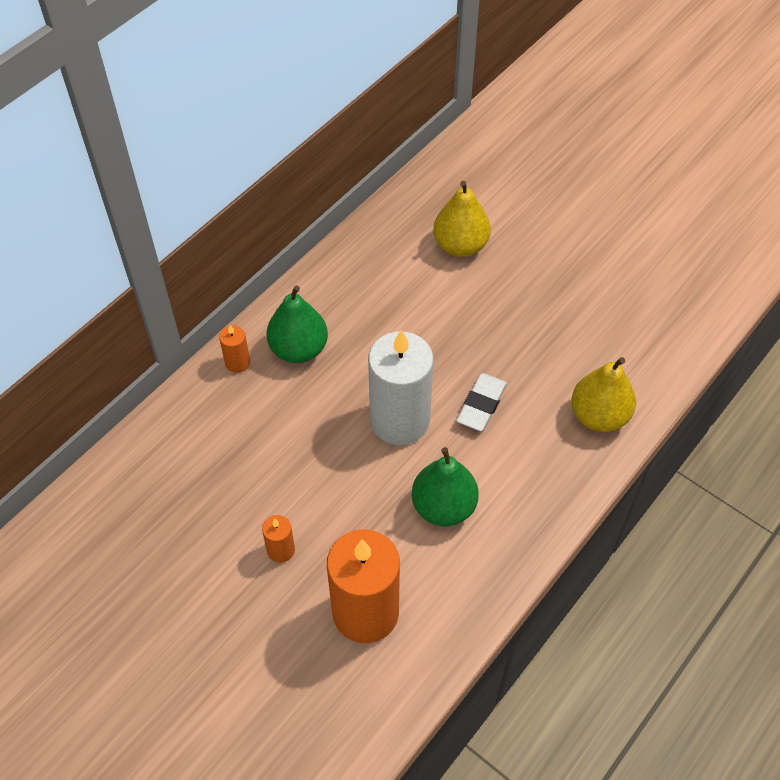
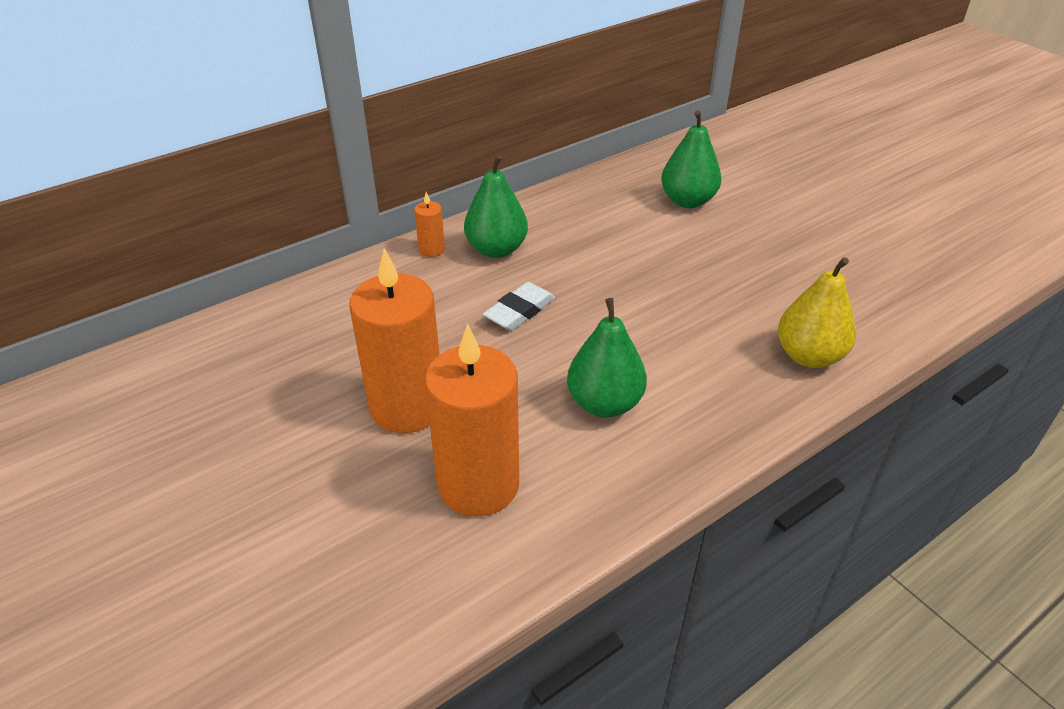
camera: 15 degrees right, 15 degrees down
(281, 550) = (407, 407): orange candle -> orange candle, size x2.30
(399, 420) = (580, 321): white candle -> none
(460, 245) = (687, 201): yellow pear -> green pear
(481, 405) = (674, 324): white eraser -> white eraser (519, 311)

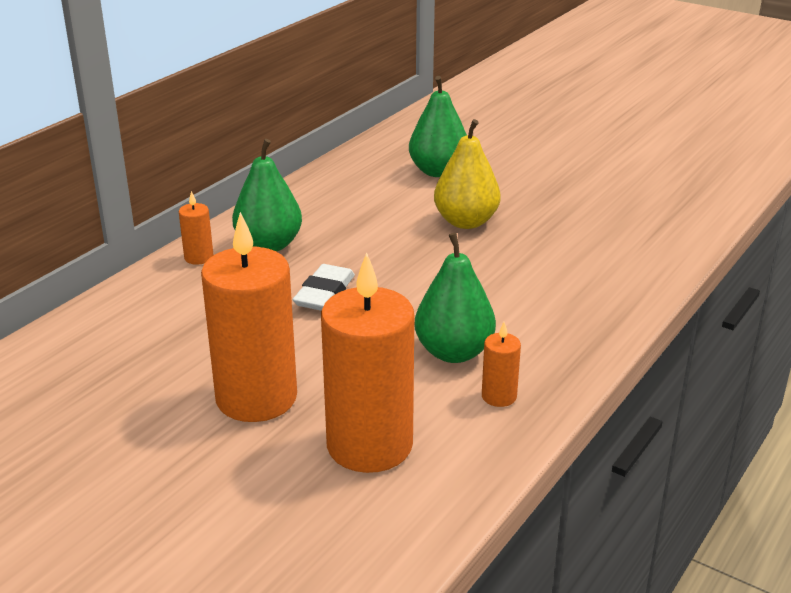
camera: 20 degrees left, 10 degrees down
(623, 464) = (499, 396): none -> orange candle
(809, 356) = (618, 276): yellow pear -> yellow pear (466, 222)

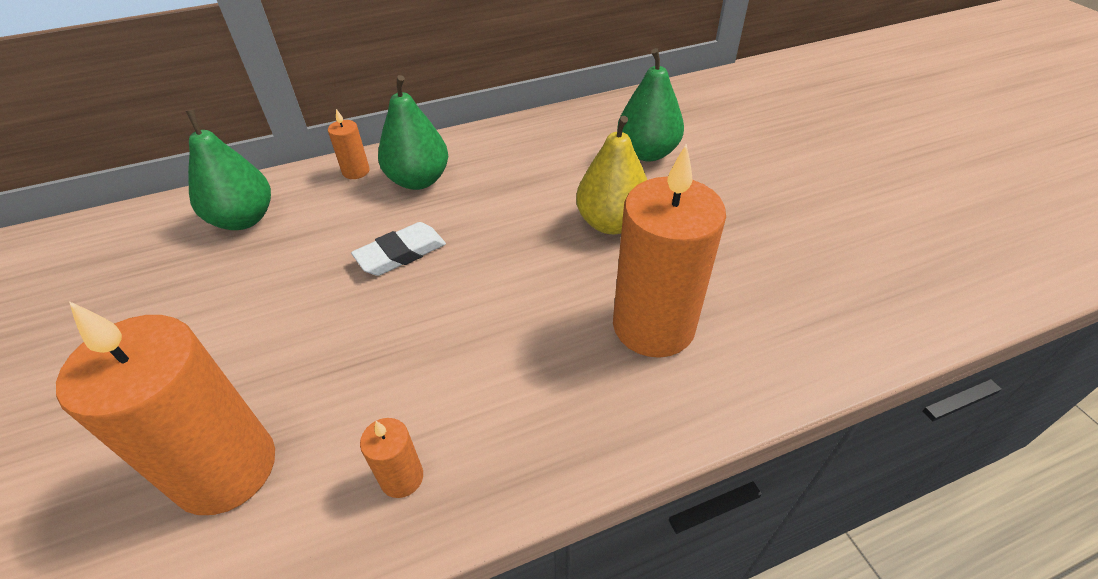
camera: 35 degrees right, 15 degrees up
(256, 398) = (218, 349): orange candle -> orange candle (653, 326)
(454, 352) = (426, 387): green pear -> green pear (244, 219)

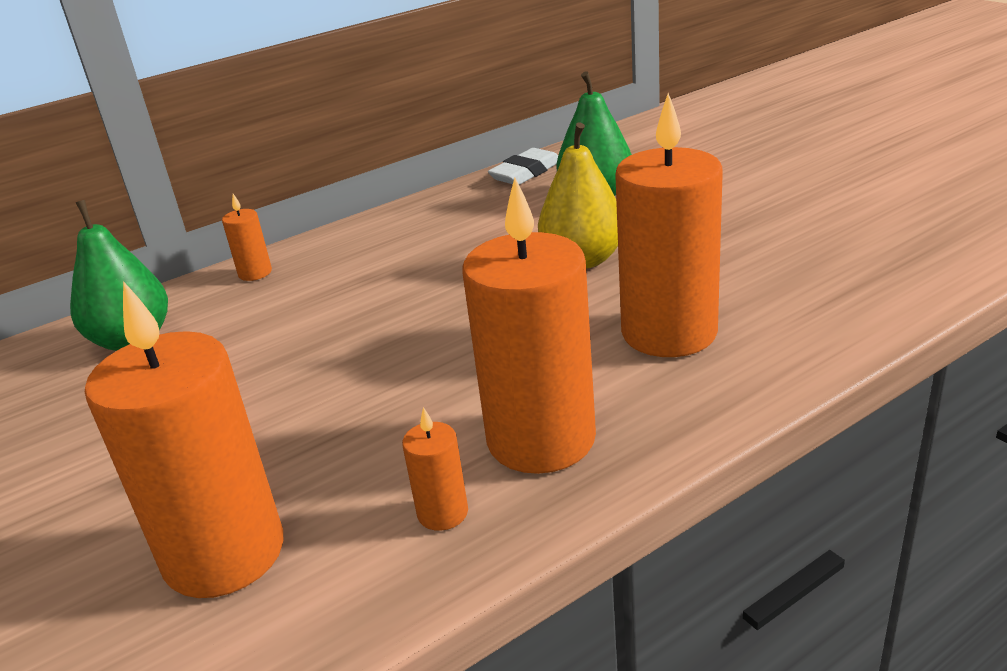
camera: 10 degrees left, 15 degrees down
(401, 253) = (347, 331): white eraser -> white eraser (526, 172)
(418, 180) = (337, 266): green pear -> none
(507, 418) = (541, 439): none -> orange candle

